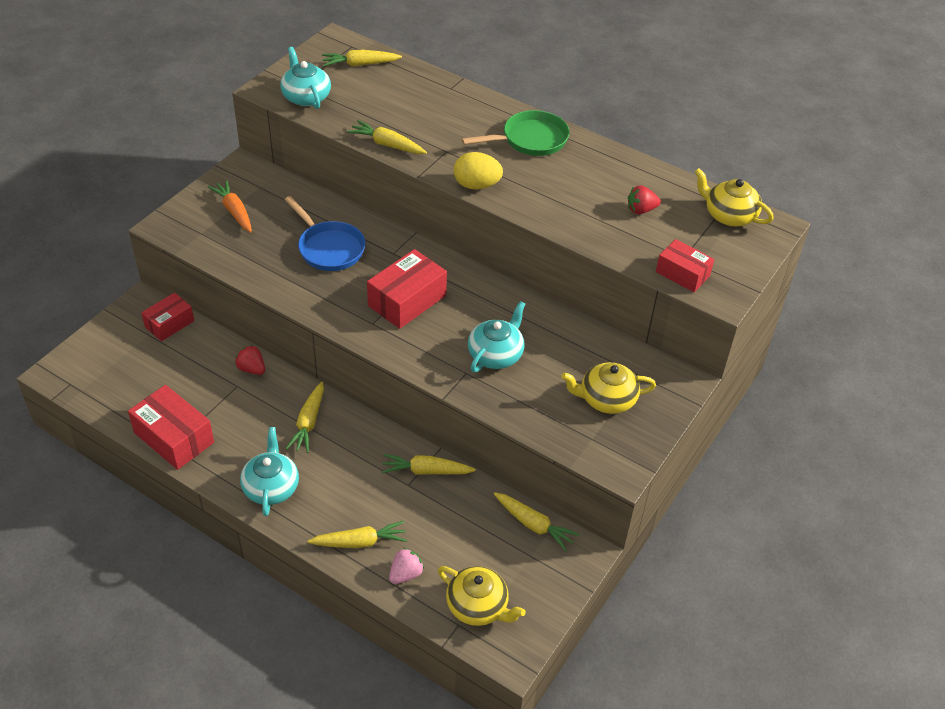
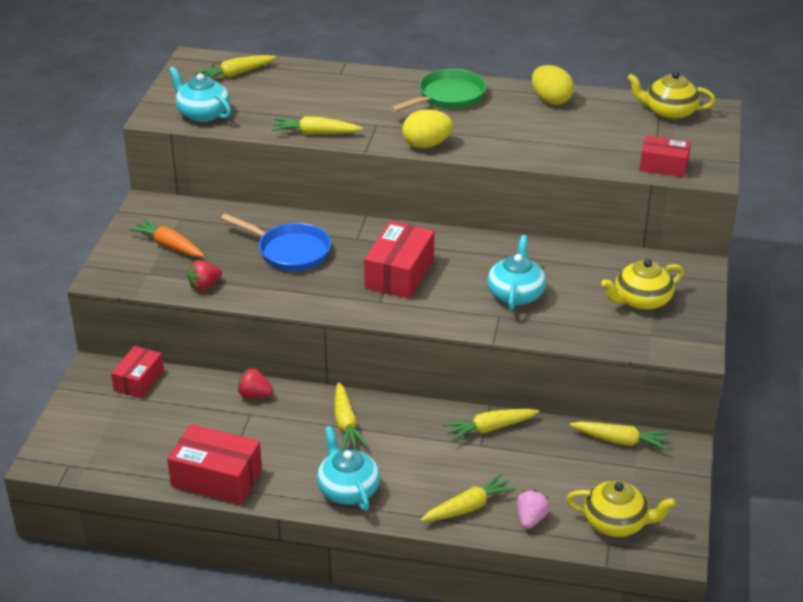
camera: 20 degrees left, 10 degrees down
(623, 170) = (551, 100): none -> yellow egg
(641, 210) = (590, 127): red strawberry -> red strawberry (204, 285)

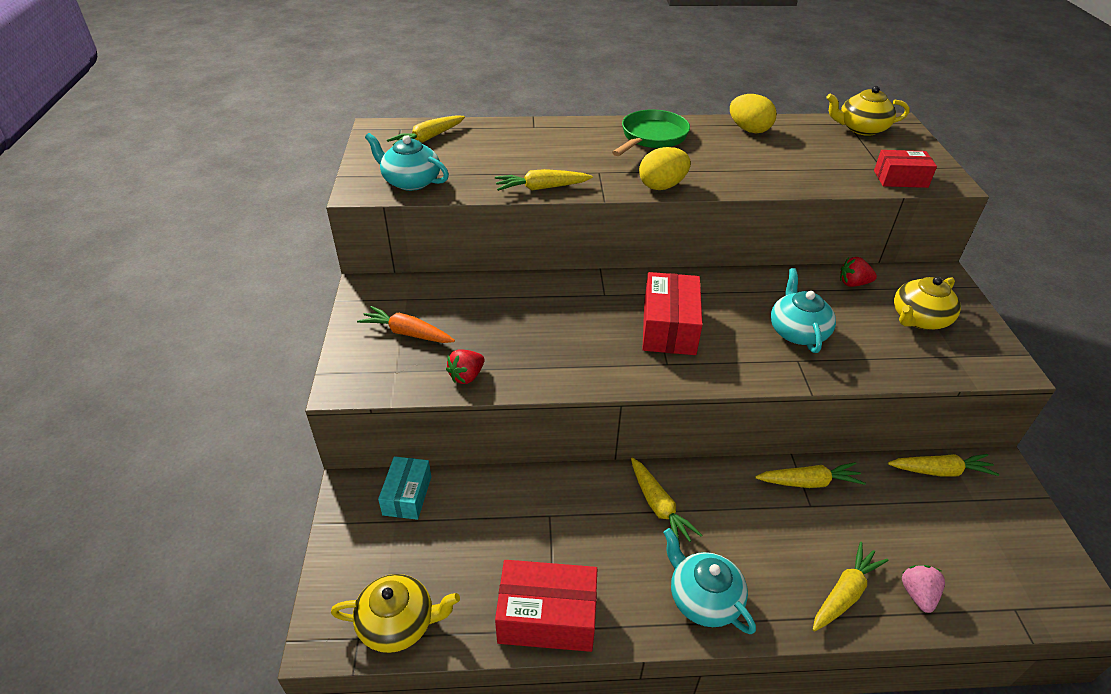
camera: 15 degrees left, 5 degrees up
(139, 380) = (407, 495): red box -> turquoise box
(255, 395) = (544, 489): red strawberry -> red strawberry (853, 283)
(289, 251) = (542, 319): blue pan -> none
(490, 428) = (808, 482): yellow carrot -> yellow carrot turned 150 degrees counterclockwise
(616, 522) = (1003, 578): yellow teapot -> yellow teapot (398, 623)

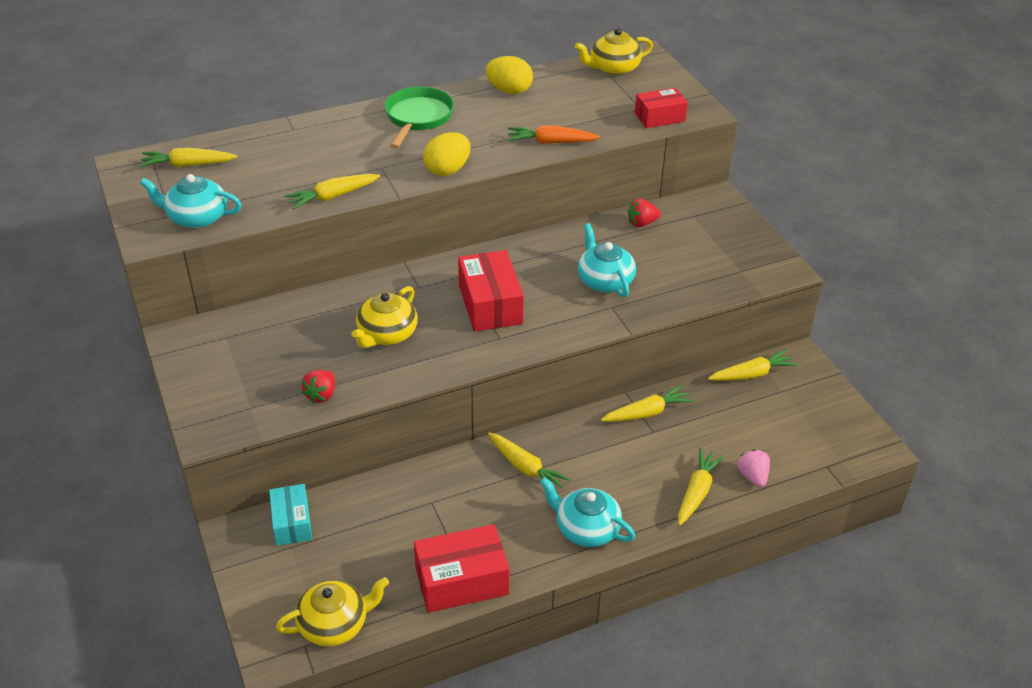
camera: 20 degrees left, 0 degrees up
(408, 333) = (244, 370): orange carrot -> orange carrot (551, 142)
(428, 138) = (188, 165): yellow carrot -> yellow carrot turned 60 degrees clockwise
(919, 319) = (705, 244): yellow teapot -> yellow teapot (387, 334)

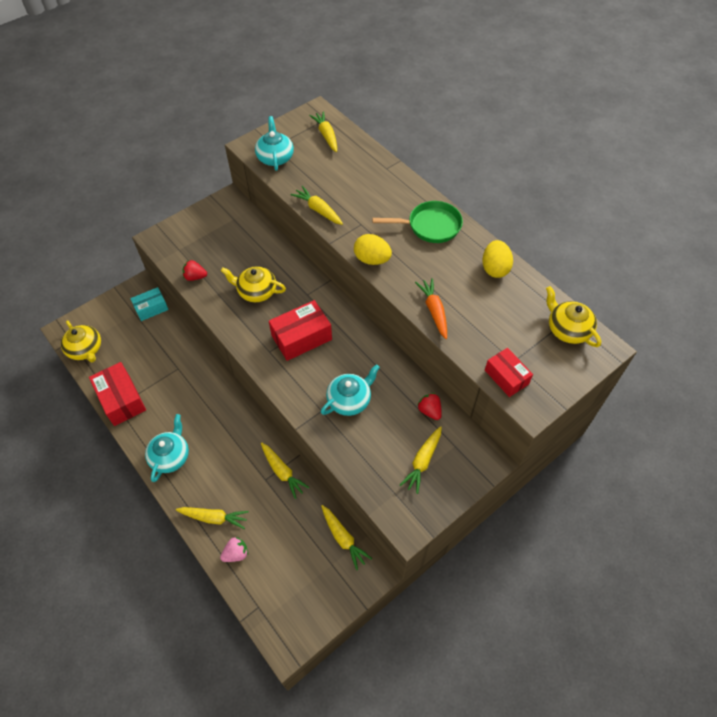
camera: 75 degrees right, 15 degrees up
(525, 468) = (215, 410): yellow carrot -> yellow carrot (423, 461)

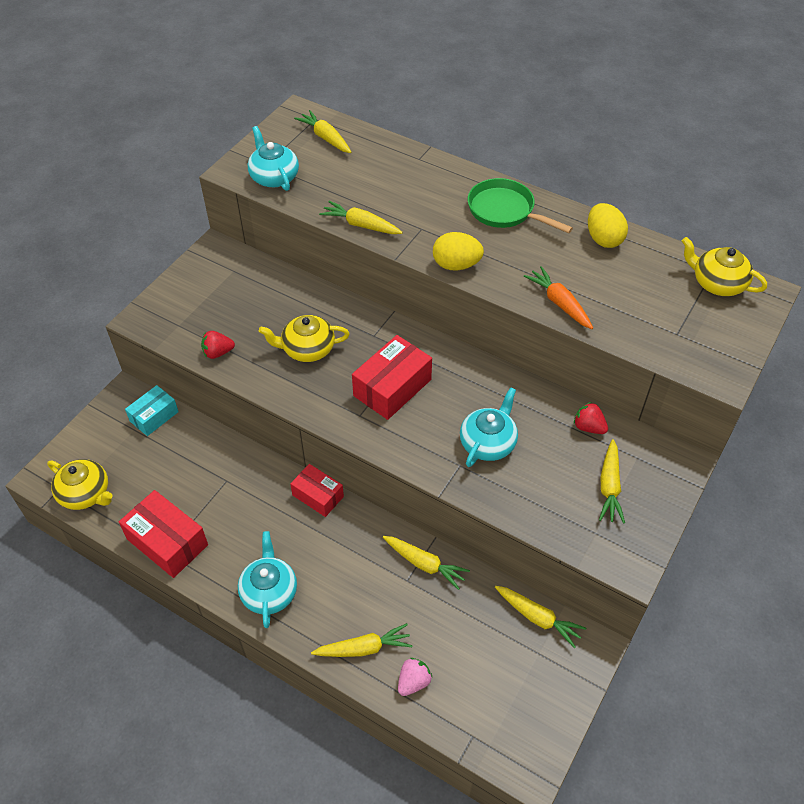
camera: 20 degrees left, 5 degrees down
(430, 226) = (505, 211): green pan -> green pan turned 120 degrees counterclockwise
(506, 377) = (678, 353): red box -> red box (318, 496)

